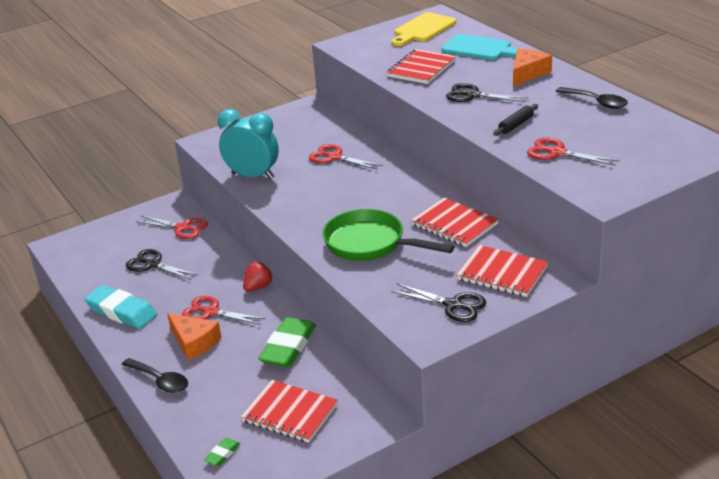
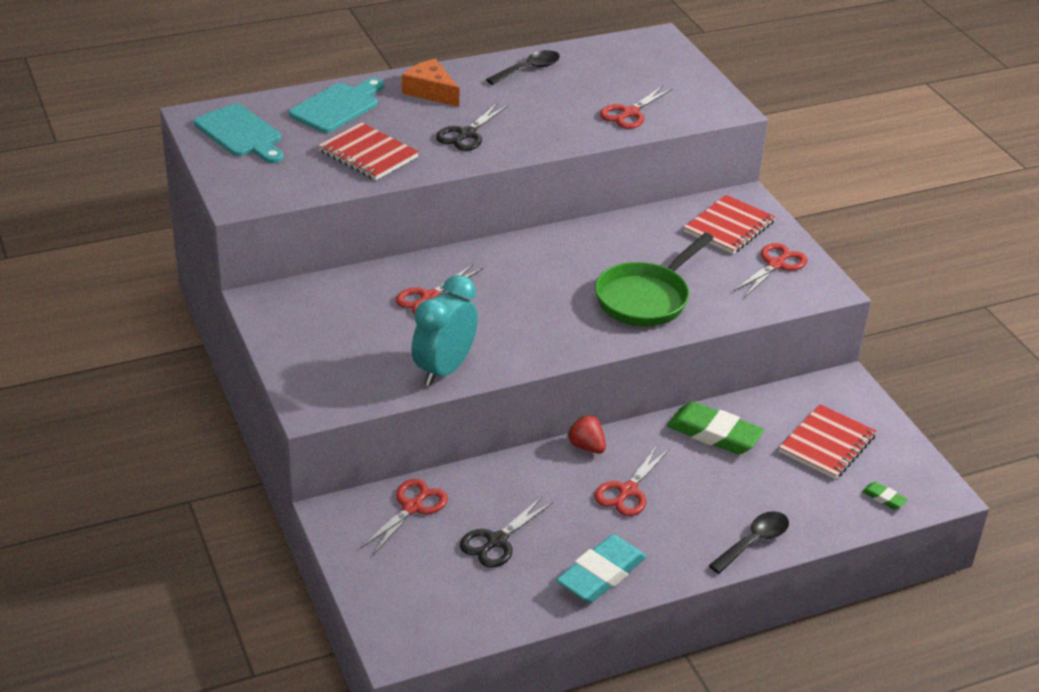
camera: 85 degrees left, 5 degrees up
(194, 342) = (686, 509): orange cheese -> none
(422, 29) = (241, 134): yellow cutting board -> turquoise cutting board
(453, 305) = (776, 265): black scissors -> red scissors
(454, 224) = (627, 238): red notebook -> none
(516, 125) = (556, 123): black rolling pin -> none

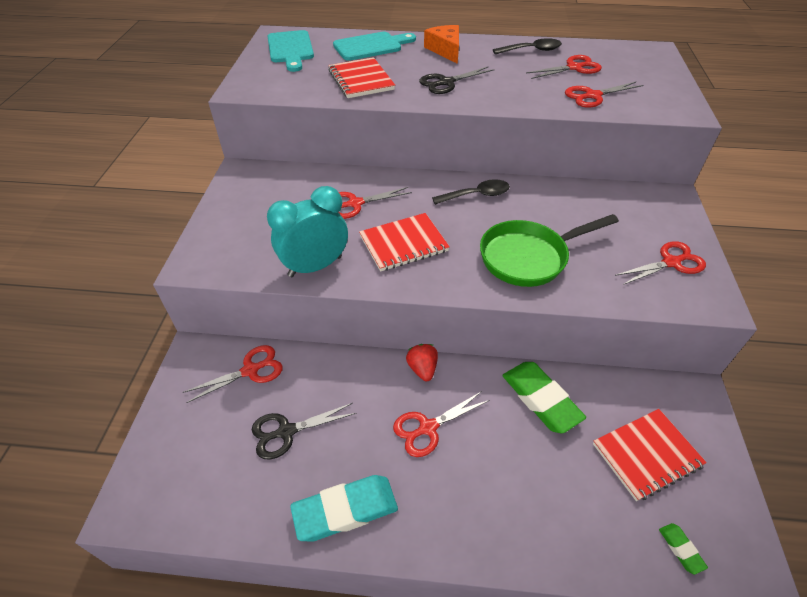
camera: 30 degrees right, 10 degrees up
(589, 82) = (574, 68): none -> red scissors
(729, 227) = (643, 216): red notebook -> red notebook (403, 244)
(753, 542) = (511, 541): black spoon -> black spoon (476, 195)

